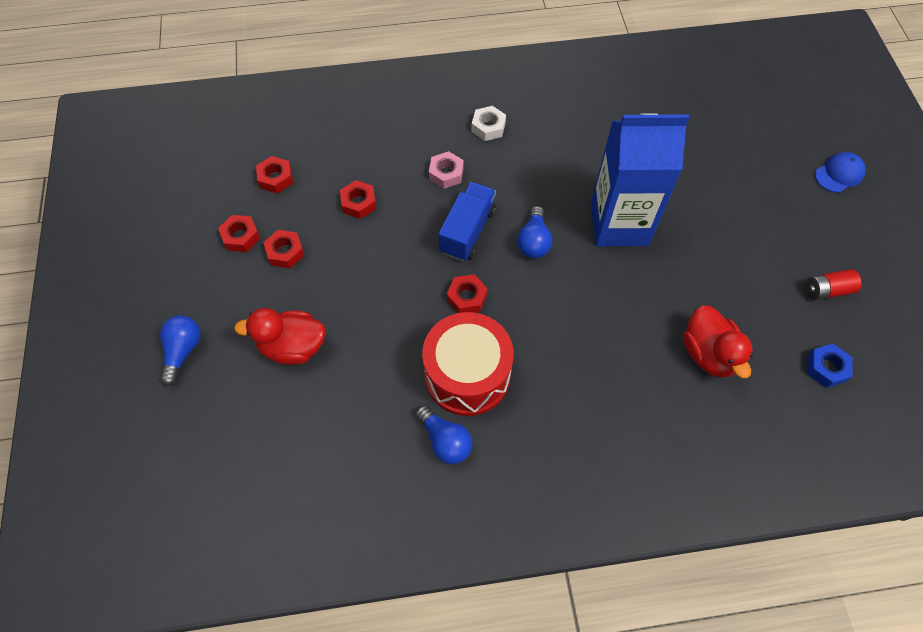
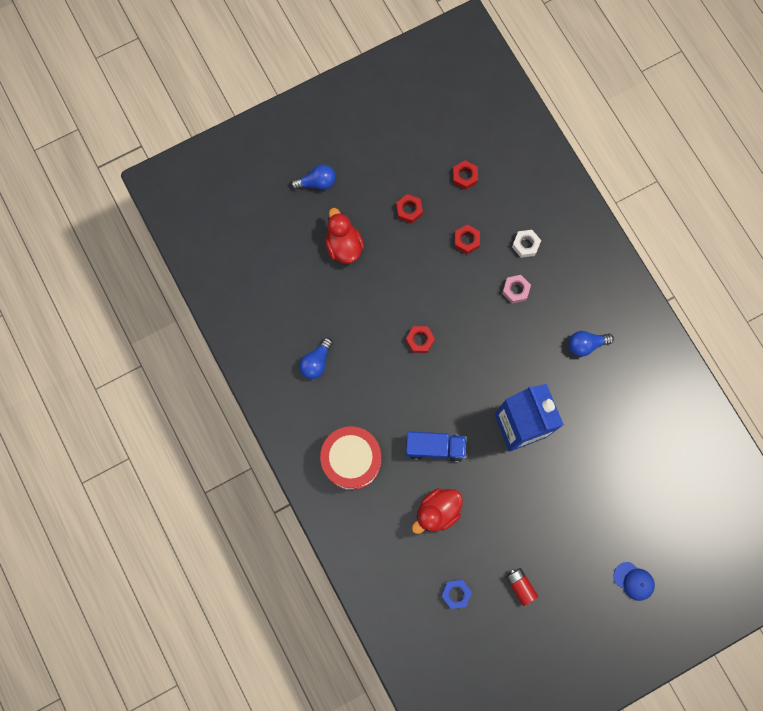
camera: 70 degrees right, 15 degrees up
(241, 237) = (409, 176): red nut -> none
(467, 231) = (472, 322): blue truck -> blue truck (435, 447)
(467, 375) = (364, 360): red drum -> red drum (351, 460)
(488, 127) = (571, 305): white nut -> white nut (525, 245)
(533, 242) = (481, 370): blue light bulb -> blue light bulb (585, 344)

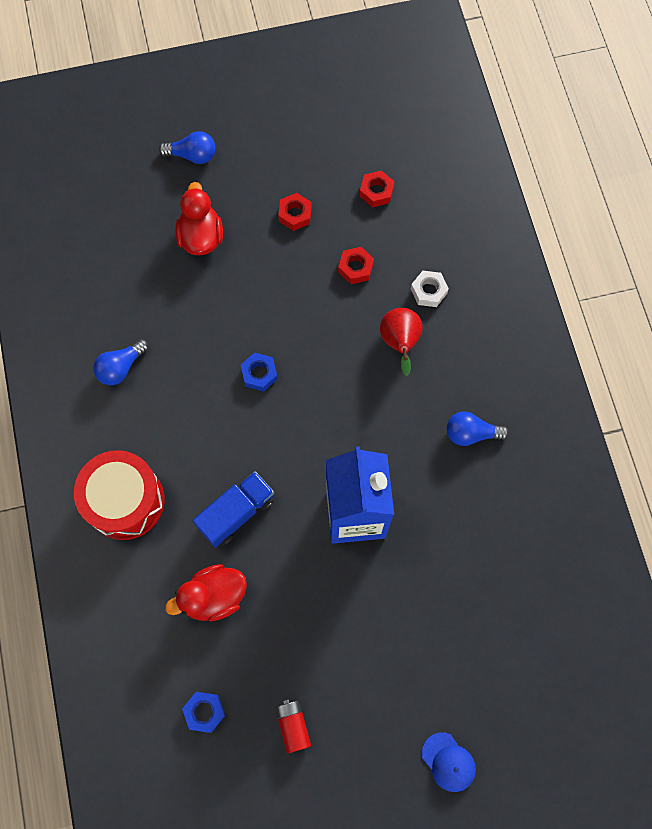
camera: 15 degrees right, 5 degrees down
(420, 340) = (259, 374): red nut -> blue nut
(435, 447) = (236, 513): blue truck -> blue truck turned 60 degrees counterclockwise
(515, 290) = (400, 343): pink nut -> red pear

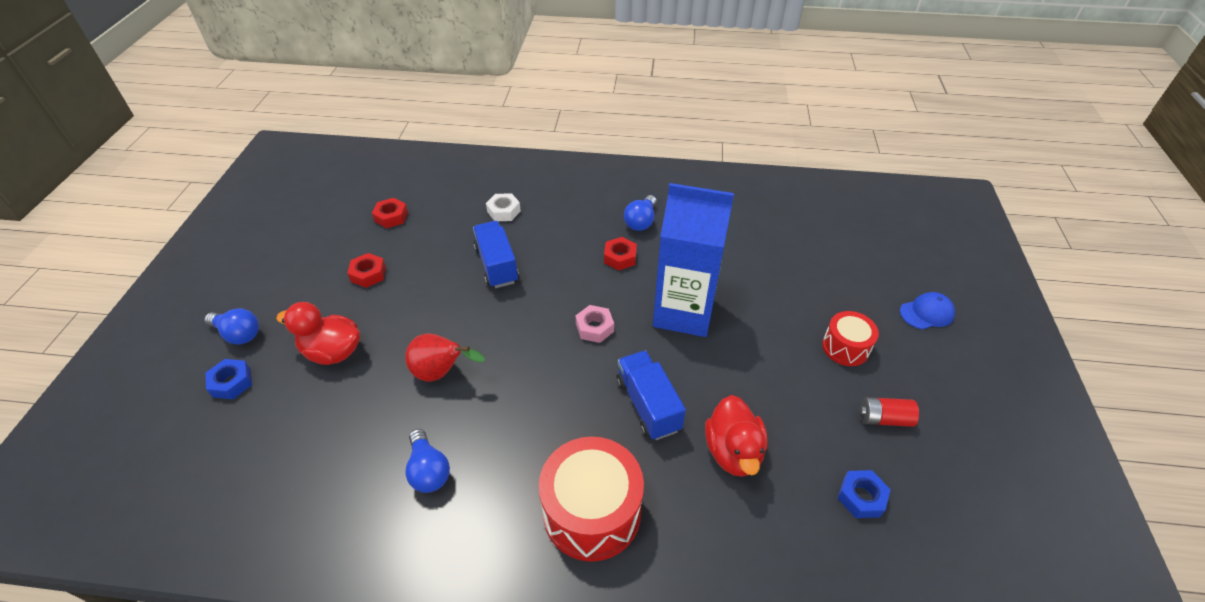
camera: 70 degrees left, 25 degrees down
(192, 155) = (238, 334): blue light bulb -> blue light bulb turned 90 degrees clockwise
(259, 374) = (510, 345): blue nut -> blue nut (231, 383)
(306, 438) = (594, 327): none -> pink nut
(350, 319) = (497, 265): none -> blue truck
(355, 268) = (451, 248): red nut -> red nut (620, 257)
(367, 680) = (845, 347): none -> red drum
(400, 343) = (539, 240): red pear -> red pear (441, 373)

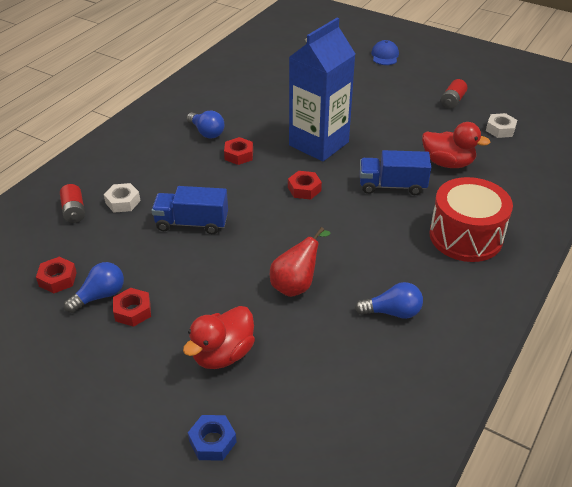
camera: 65 degrees left, 5 degrees down
(238, 334) = (143, 430): blue light bulb -> blue light bulb (100, 296)
(477, 190) = (74, 211): none -> red battery
(594, 327) = (304, 189): pink nut -> red nut
(845, 347) = (393, 93): red drum -> none
(861, 497) = (500, 129): blue nut -> white nut

